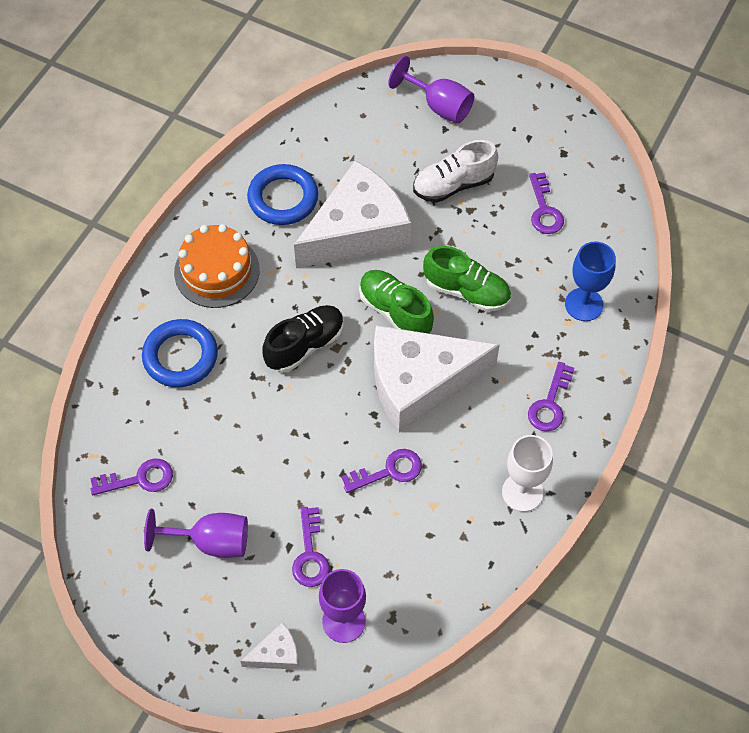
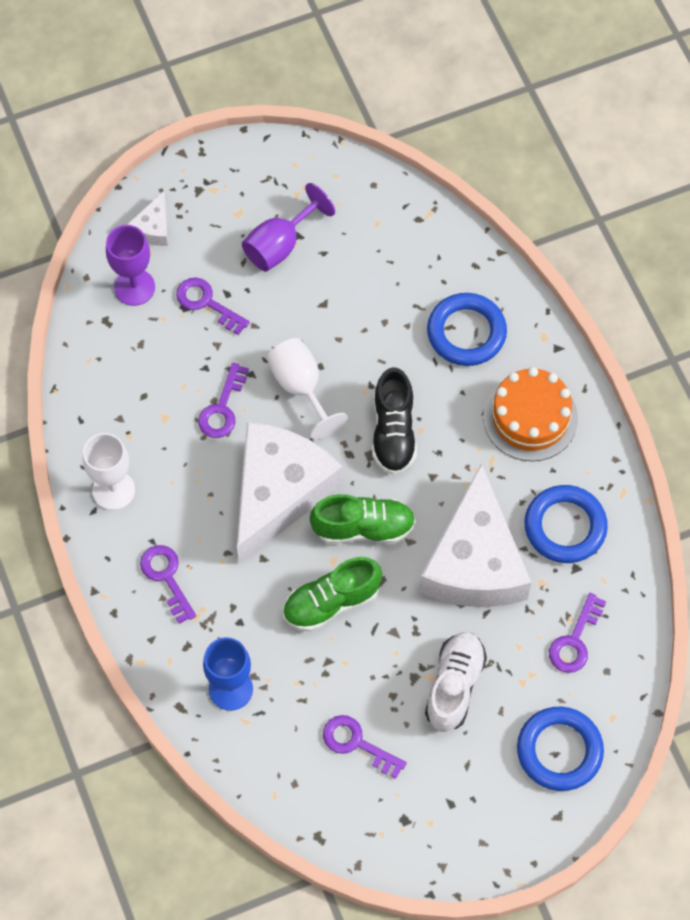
camera: 130 degrees right, 5 degrees up
(139, 479) = (378, 232): purple key -> purple key (575, 641)
(323, 431) = (301, 387): none -> white goblet
(439, 106) = (559, 750): purple goblet -> blue ring

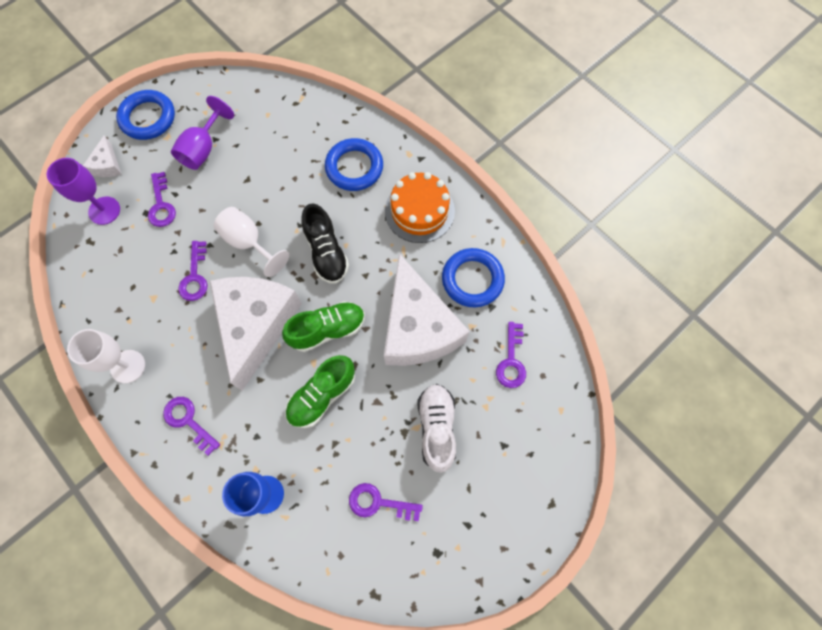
camera: 20 degrees left, 5 degrees up
(206, 303) = (161, 205): purple key -> purple key turned 120 degrees counterclockwise
(559, 750) = (532, 450): blue ring -> blue ring (148, 118)

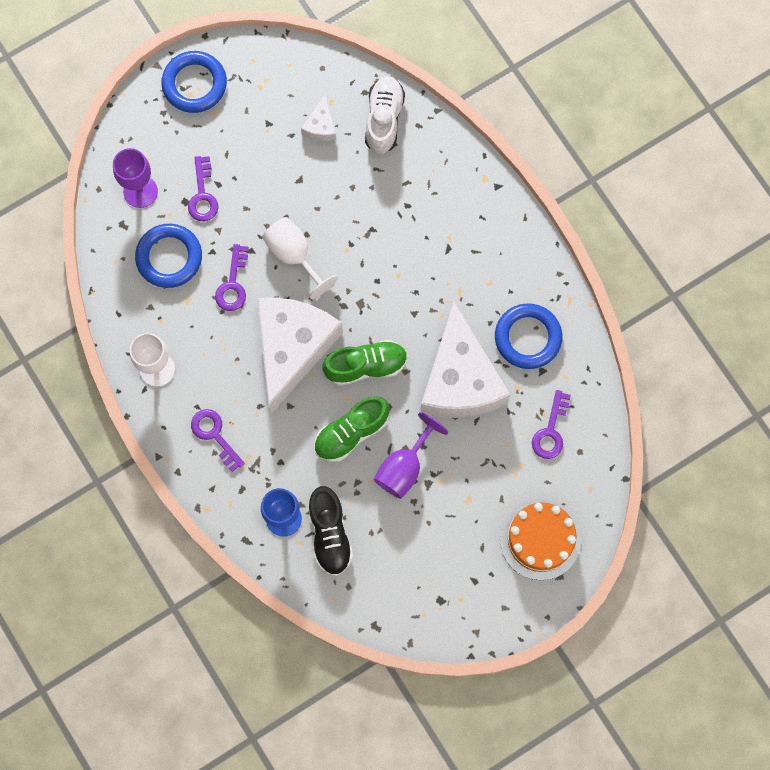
camera: 10 degrees right, 5 degrees up
(107, 165) = (146, 136): white cheese -> white cheese (320, 126)
(203, 149) = (254, 134): purple goblet -> purple goblet (404, 467)
(326, 253) = (376, 281): black shoe -> black shoe (330, 534)
(354, 167) = (421, 185): blue ring -> blue ring (169, 257)
(378, 503) = (392, 545): purple key -> none
(419, 211) = (485, 250): orange cake -> orange cake (540, 539)
(436, 428) = (461, 485): white shoe -> white shoe (384, 119)

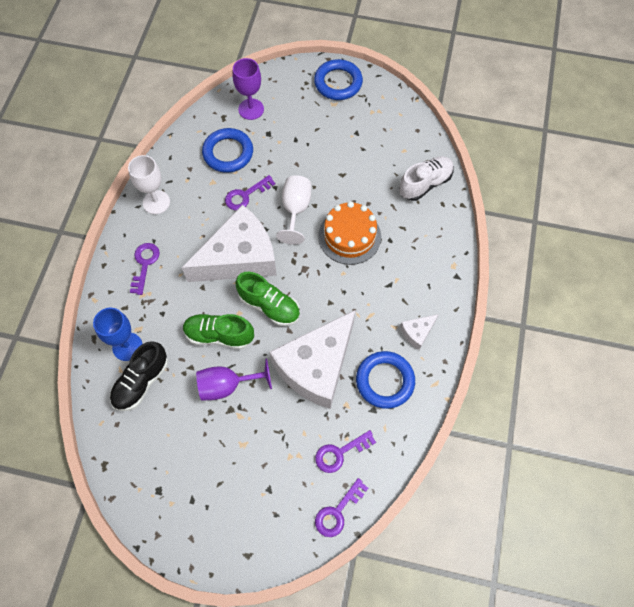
camera: 45 degrees right, 10 degrees down
(203, 195) = (281, 138): purple key -> purple key (337, 512)
(320, 126) = (384, 157): white cheese -> white cheese (417, 332)
(540, 539) = (260, 517): orange cake -> orange cake (349, 236)

